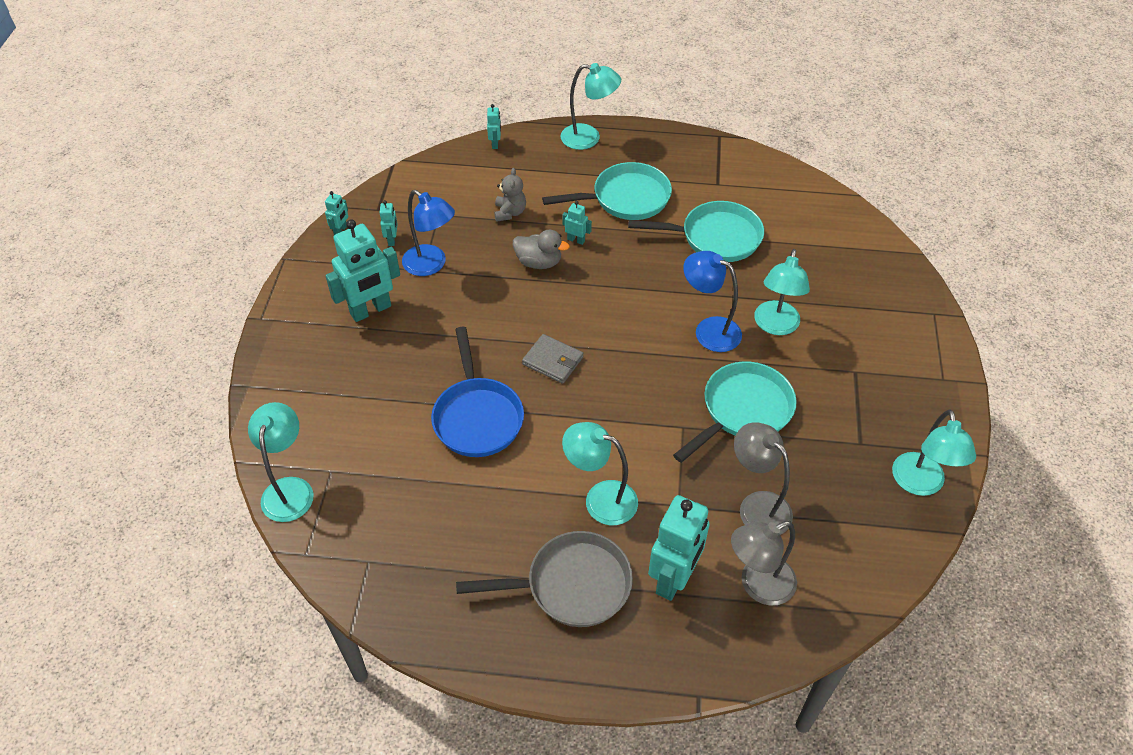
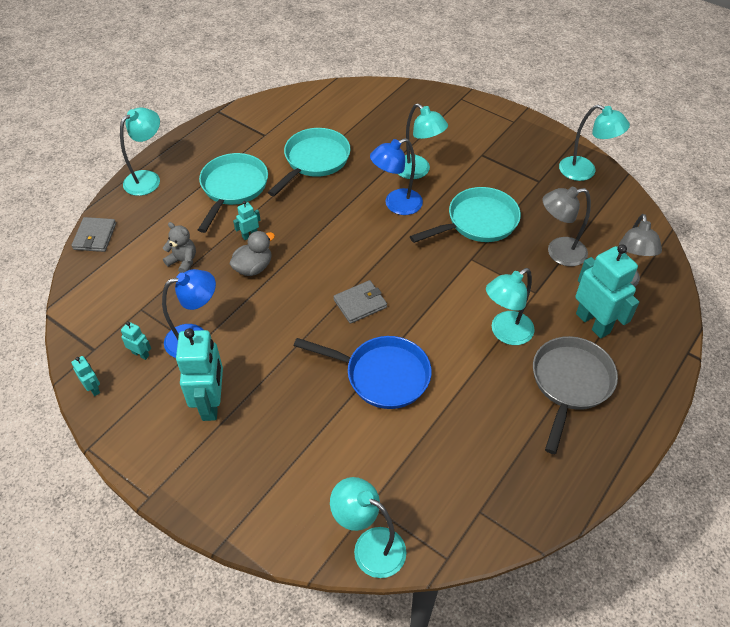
camera: 60 degrees left, 0 degrees up
(495, 144) = (95, 236): turquoise robot -> grey wallet
(742, 411) = (477, 222): turquoise pan -> turquoise pan turned 75 degrees clockwise

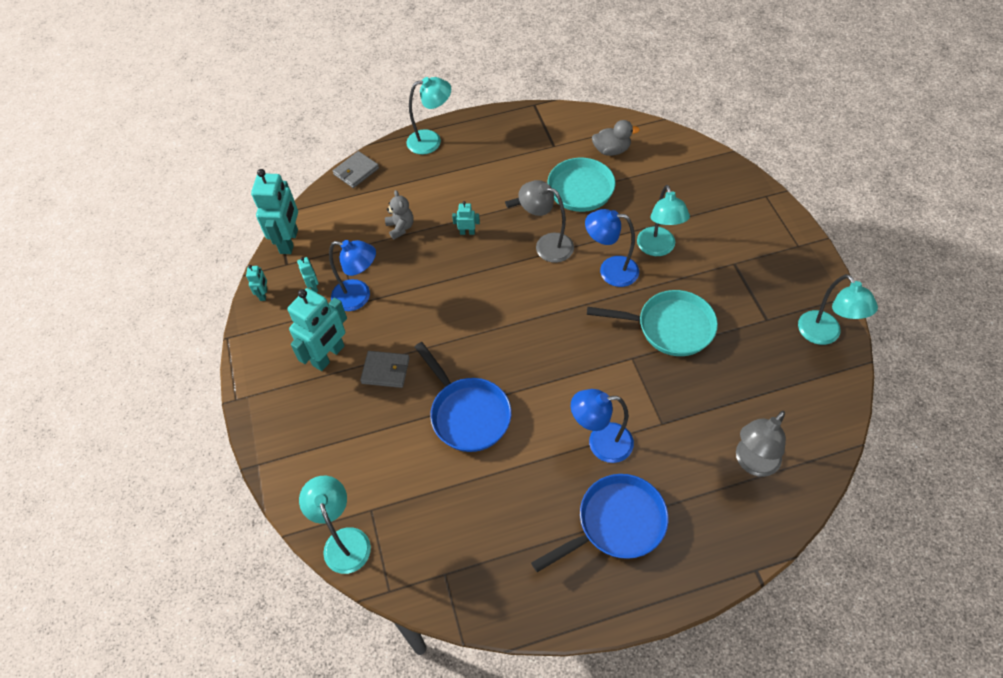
camera: 40 degrees right, 5 degrees up
(233, 188) = (488, 183): turquoise pan -> none
(253, 267) = (447, 262): grey duck -> grey duck (611, 150)
(360, 303) = (503, 342): grey wallet -> grey wallet (385, 371)
(505, 333) = (600, 443): turquoise lamp -> blue lamp
(558, 253) = (719, 400): grey lamp -> grey lamp (547, 244)
(570, 384) = (616, 524): grey pan -> blue pan
(593, 323) = (689, 484): turquoise robot -> turquoise robot (289, 241)

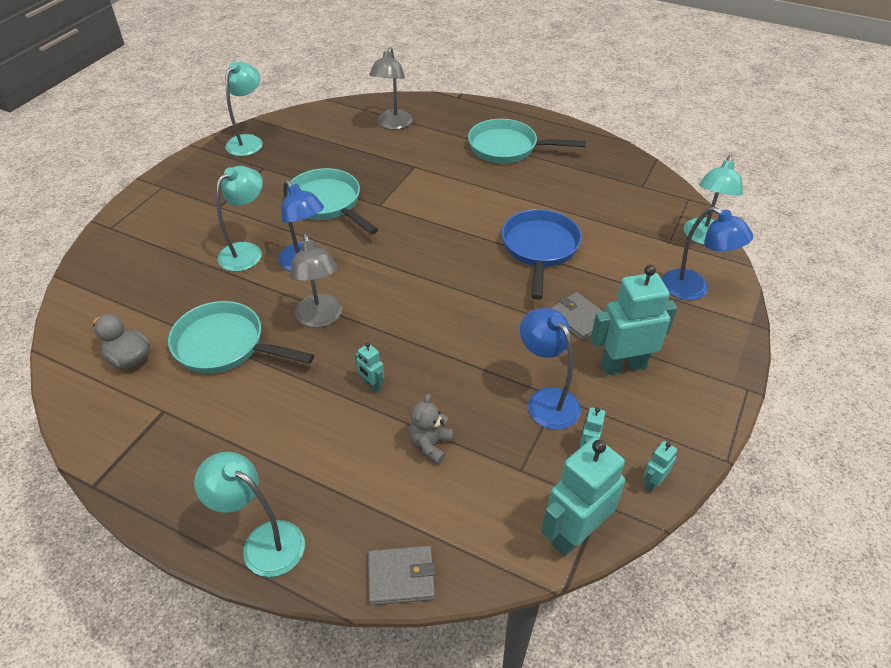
camera: 140 degrees left, 10 degrees down
(600, 443) = (466, 181): blue lamp -> blue lamp (694, 289)
(616, 524) = (508, 148): blue pan -> turquoise pan
(752, 463) = (393, 124): grey lamp -> grey lamp turned 105 degrees clockwise

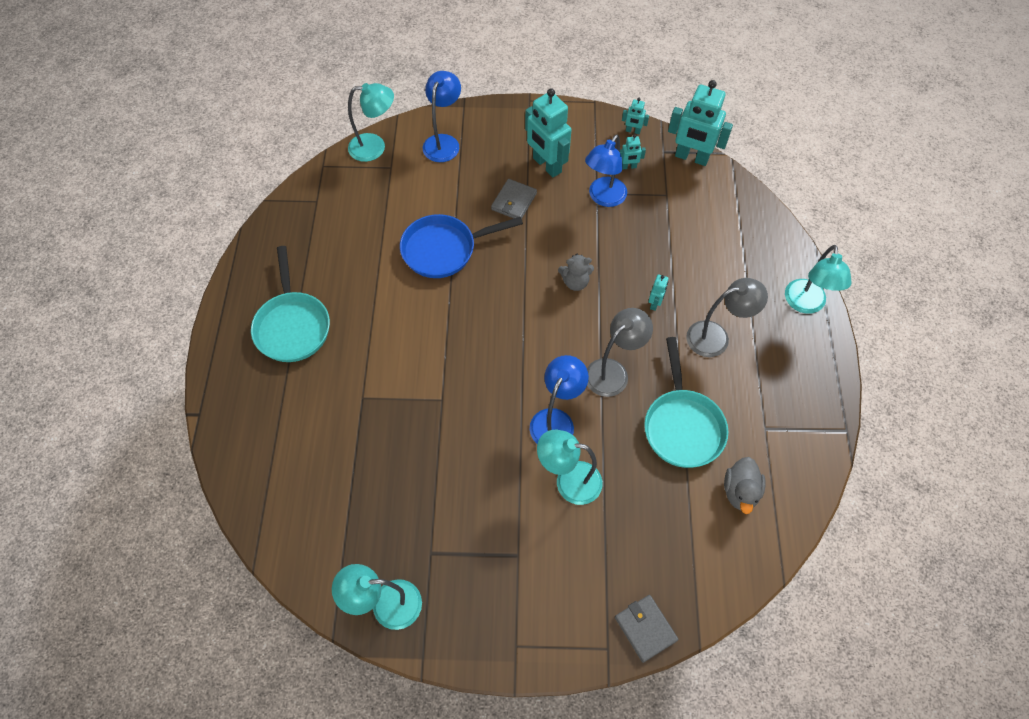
camera: 115 degrees left, 15 degrees up
(327, 203) = (462, 449): turquoise pan -> none
(393, 124) = (287, 457): grey lamp -> grey lamp (716, 337)
(401, 577) = (774, 226): grey wallet -> grey wallet (645, 628)
(430, 445) = (680, 248): grey teddy bear -> grey teddy bear (575, 282)

